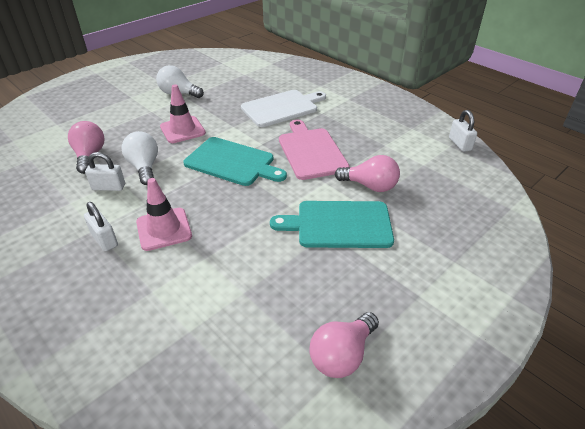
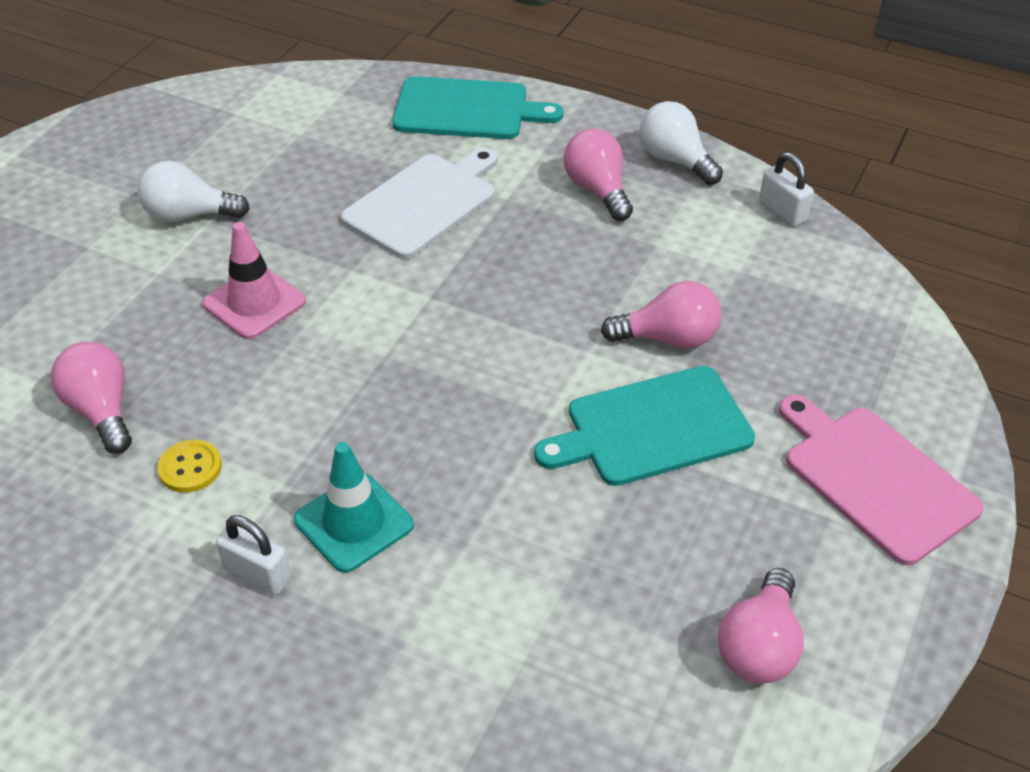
camera: 20 degrees left, 5 degrees up
(109, 187) = (190, 468): white padlock -> yellow button
(144, 167) = (232, 407): white light bulb -> white light bulb (675, 160)
(164, 229) = (354, 522): pink traffic cone -> turquoise traffic cone
(232, 162) = (397, 352): turquoise cutting board -> turquoise cutting board (467, 110)
(311, 151) = (531, 291): pink cutting board -> pink cutting board (875, 479)
(367, 118) = (598, 190): none -> pink light bulb

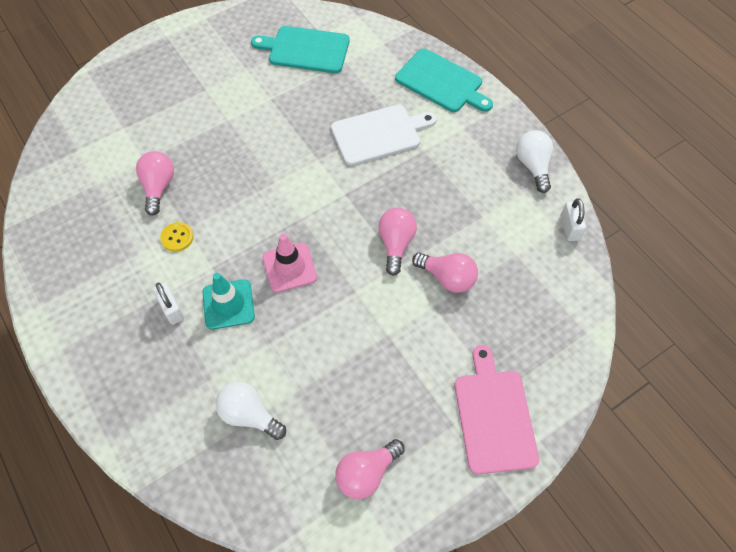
camera: 30 degrees right, 15 degrees up
(189, 215) = (261, 90): white light bulb -> white light bulb (249, 415)
(254, 303) = (260, 158): pink traffic cone -> pink traffic cone (289, 267)
(598, 190) = (476, 167): pink light bulb -> pink light bulb (396, 244)
(652, 428) = (401, 326): turquoise cutting board -> turquoise cutting board (306, 49)

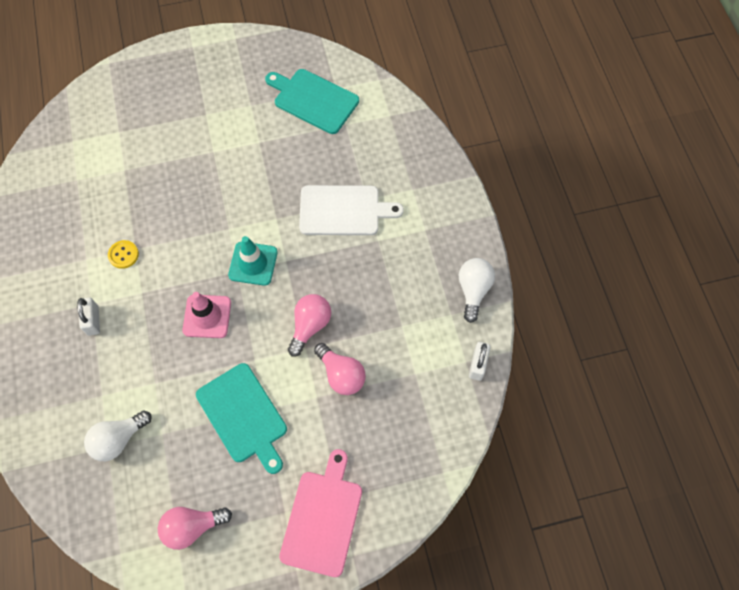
camera: 20 degrees right, 5 degrees up
(159, 187) = (127, 200): pink light bulb -> none
(228, 304) = (141, 333): turquoise traffic cone -> turquoise traffic cone (253, 263)
(249, 415) = (118, 439): white light bulb -> white light bulb turned 90 degrees counterclockwise
(441, 82) = (426, 174): turquoise cutting board -> turquoise cutting board (243, 416)

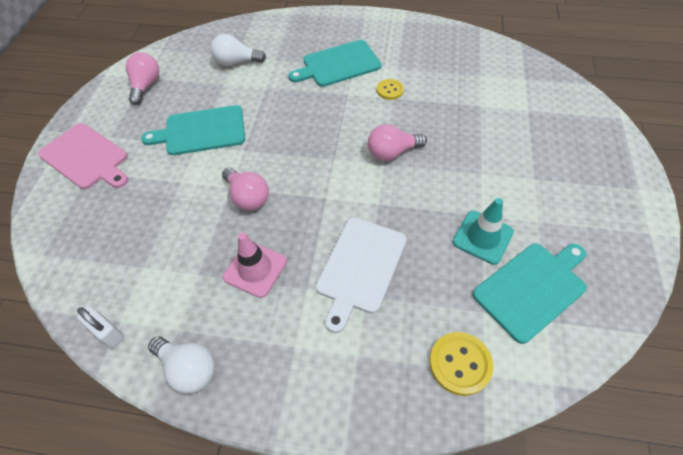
camera: 115 degrees right, 10 degrees down
(93, 321) = (338, 64): white padlock -> turquoise cutting board
(118, 439) = (236, 62): white light bulb -> white light bulb turned 75 degrees counterclockwise
(207, 316) = (302, 129): pink traffic cone -> pink traffic cone (255, 269)
(253, 263) = (336, 172): turquoise traffic cone -> turquoise traffic cone (482, 237)
(341, 375) = (186, 206): pink light bulb -> pink light bulb (392, 152)
(389, 129) = (460, 364): none -> yellow button

